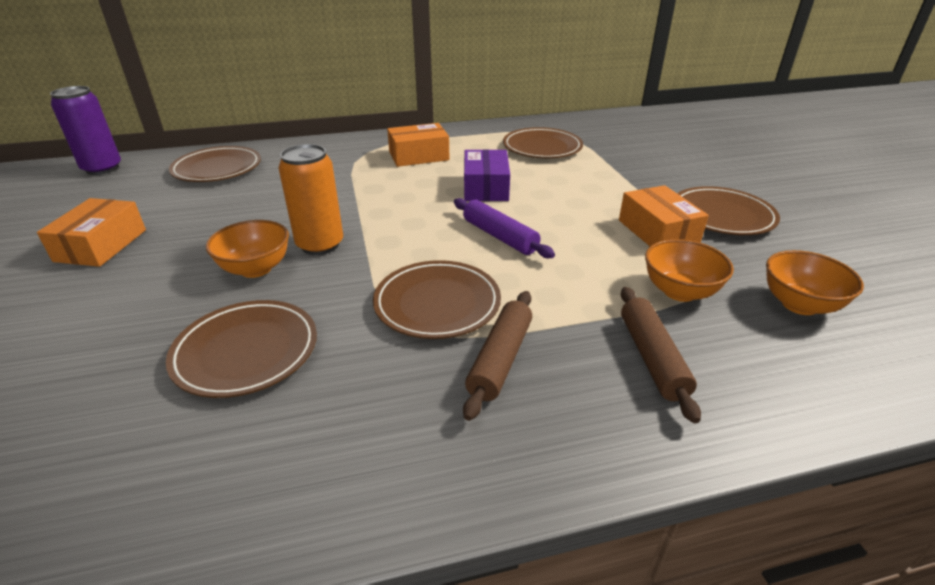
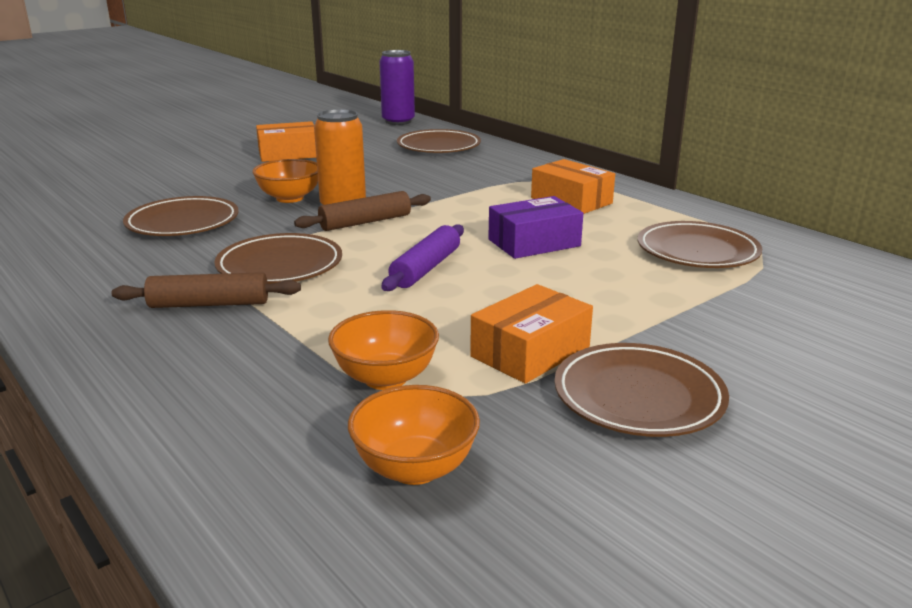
camera: 65 degrees right, 10 degrees down
(652, 358) = (242, 373): brown rolling pin -> brown rolling pin (365, 222)

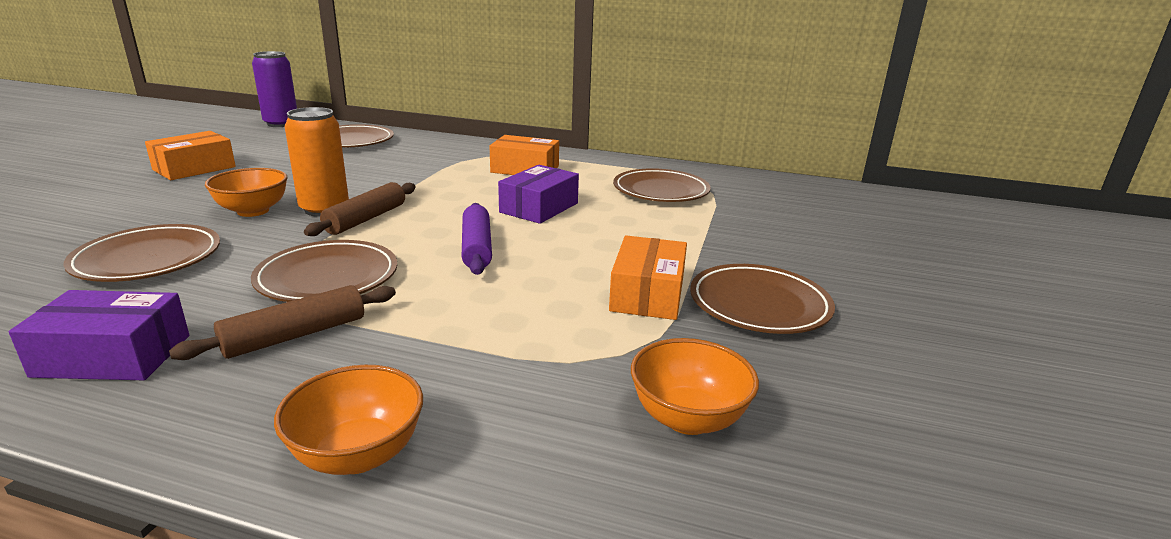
camera: 35 degrees left, 0 degrees up
(95, 286) = (113, 355): none -> purple box
(385, 378) = (565, 351): orange bowl -> orange bowl (358, 454)

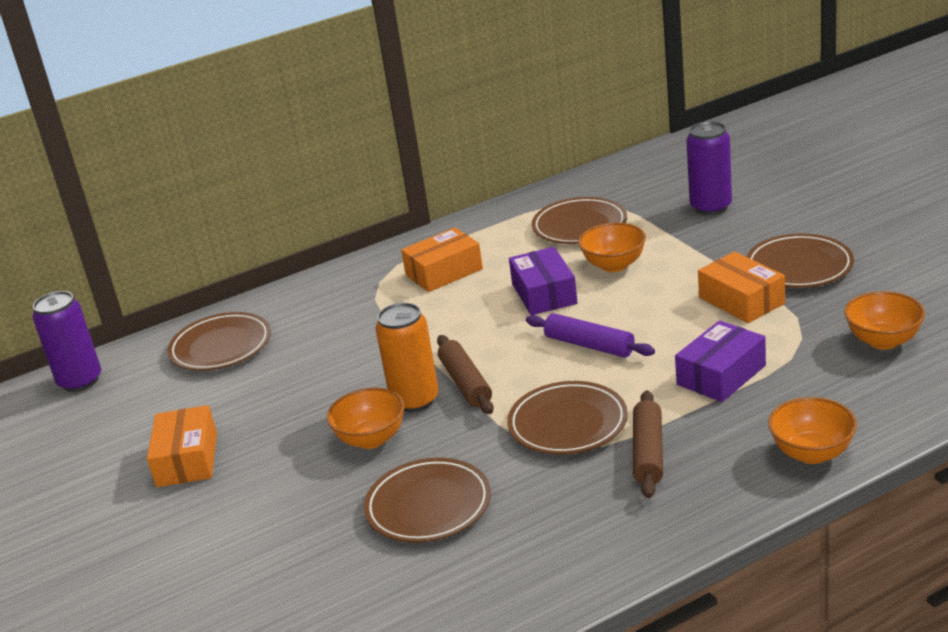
camera: 40 degrees left, 5 degrees up
(113, 355) = (598, 531): purple box -> purple box (721, 375)
(622, 219) = (614, 265): none -> orange bowl
(784, 229) = (711, 207): none -> purple can

